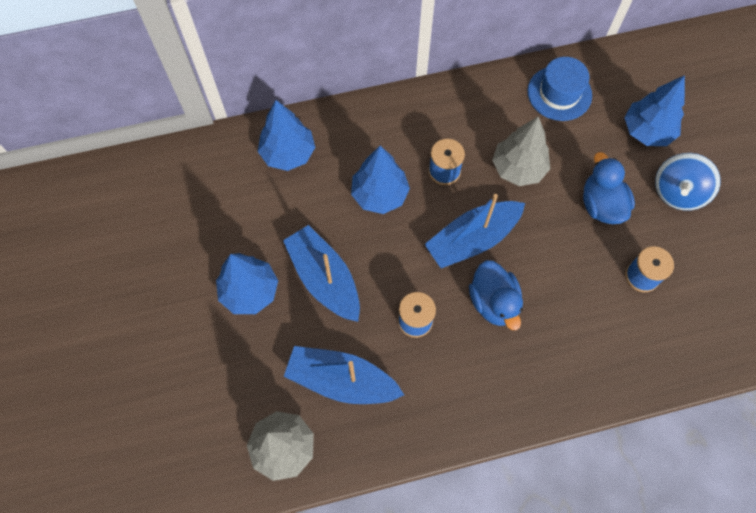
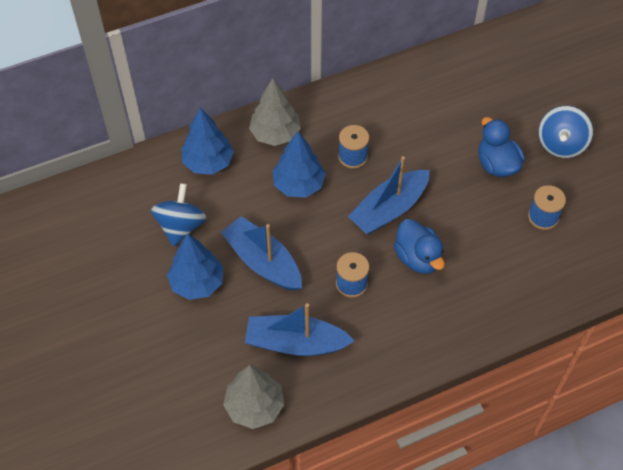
camera: 10 degrees left, 10 degrees down
(245, 223) = (181, 226): none -> blue spinning top
(518, 168) = (418, 145): grey tree -> grey tree (275, 134)
(559, 93) = (442, 78): blue hat -> none
(647, 131) = (525, 98): blue tree -> none

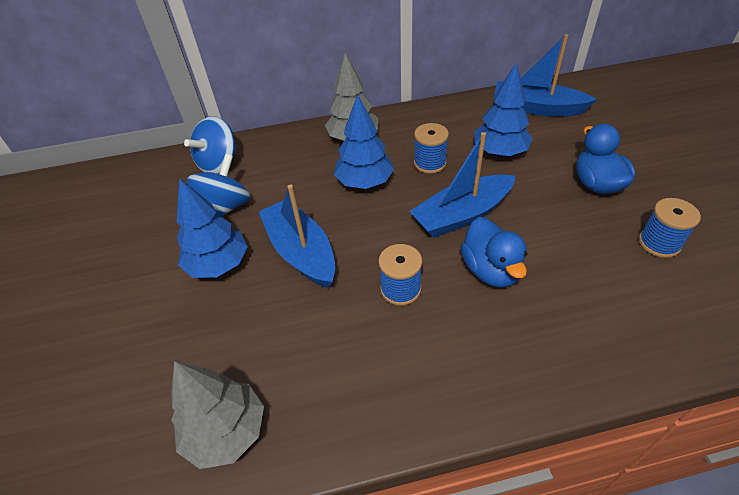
camera: 15 degrees right, 10 degrees down
(208, 162) = (278, 155): blue tree -> blue tree (500, 152)
(295, 343) = (310, 352): blue boat -> blue boat (537, 108)
(561, 144) = (676, 172): blue spinning top -> blue spinning top (219, 164)

